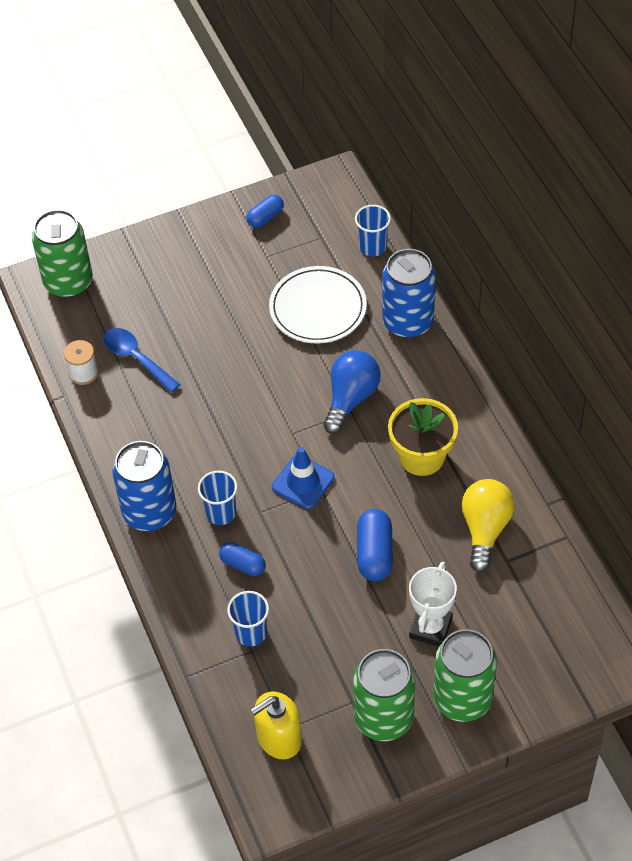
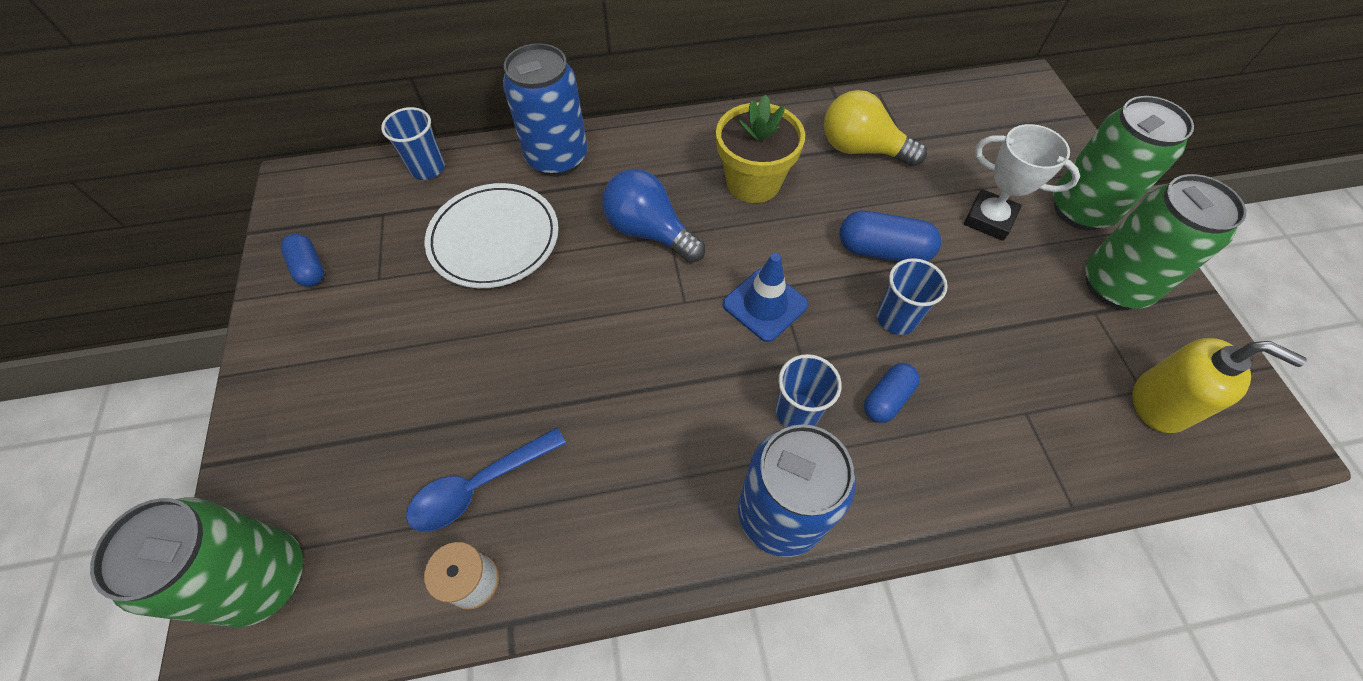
camera: 80 degrees left, 5 degrees up
(251, 633) = (998, 408): blue cup -> blue cup (896, 318)
(279, 738) = (1160, 403): yellow soap dispenser -> yellow soap dispenser turned 45 degrees counterclockwise

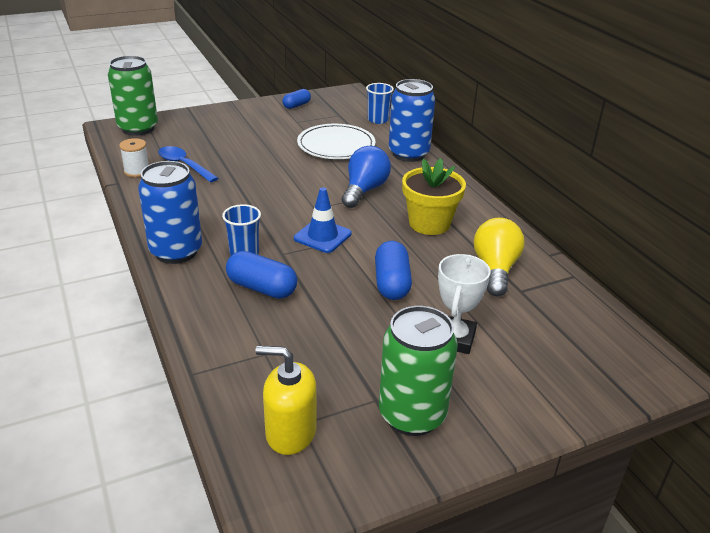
camera: 75 degrees right, 25 degrees down
(887, 399) = (262, 288): blue capsule -> blue capsule, size x1.55
(896, 318) = (330, 291): blue cup -> none
(1081, 210) = (498, 399): green can -> none
(1160, 403) = (290, 432): yellow soap dispenser -> yellow soap dispenser turned 90 degrees clockwise

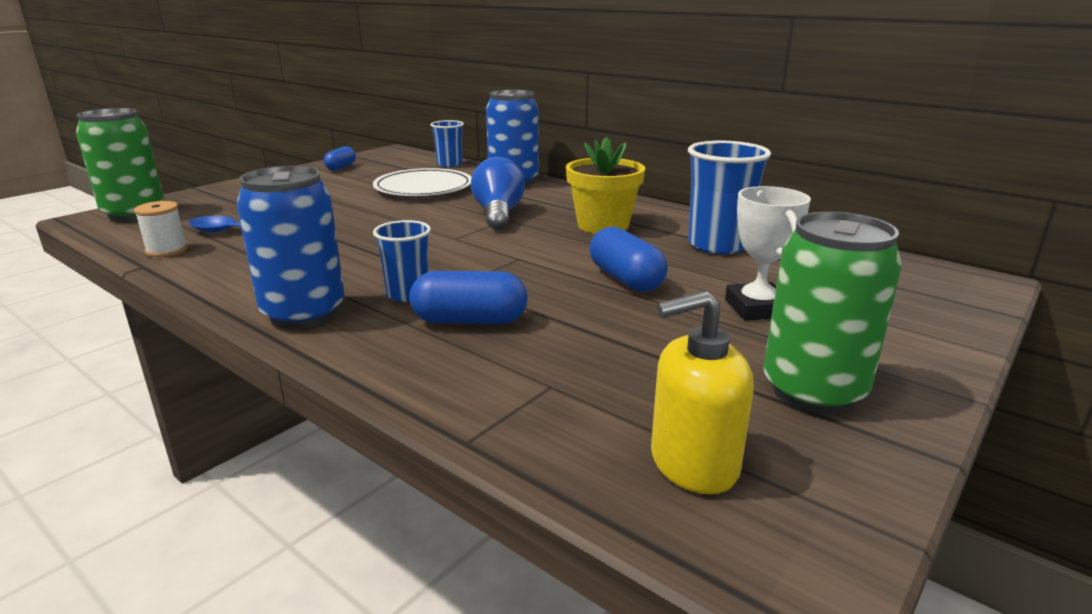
camera: 25 degrees left, 10 degrees down
(322, 236) = (494, 258): blue traffic cone -> none
(495, 269) = (717, 245): yellow light bulb -> blue cup

